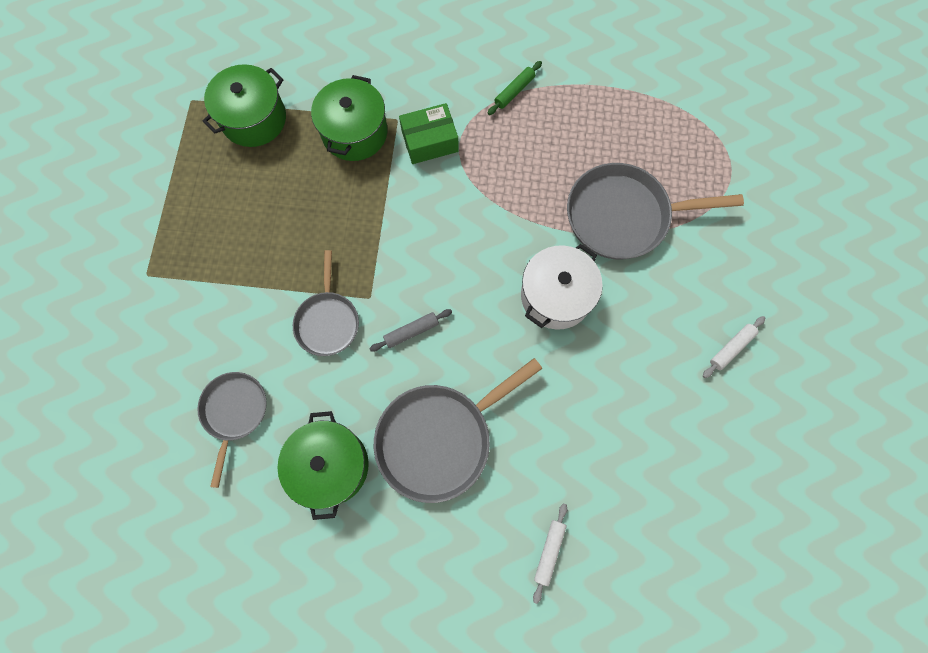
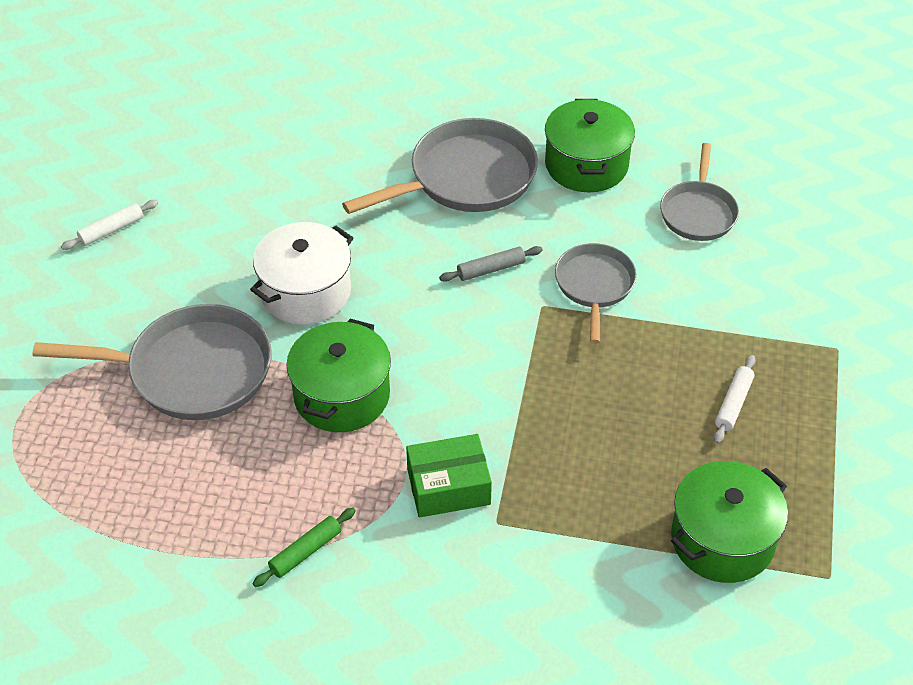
camera: 175 degrees left, 25 degrees down
(354, 132) = (563, 507): green pot -> green pot (342, 395)
(549, 551) = (364, 94): white rolling pin -> white rolling pin (733, 404)

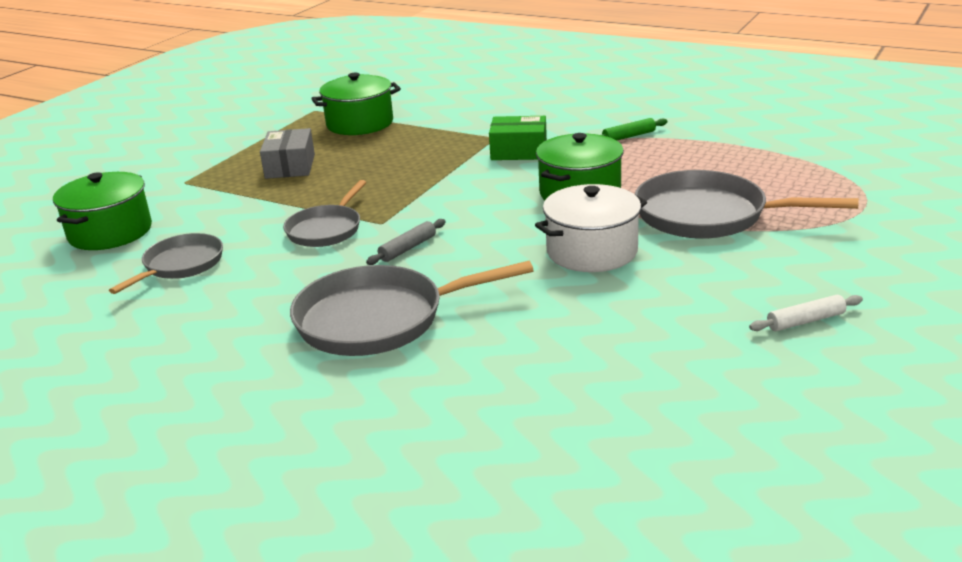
camera: 160 degrees left, 20 degrees down
(491, 269) = (408, 248): grey rolling pin -> grey rolling pin turned 45 degrees counterclockwise
(586, 165) = (242, 315): green pot -> green pot (110, 232)
(733, 404) = (290, 166): white rolling pin -> grey box

